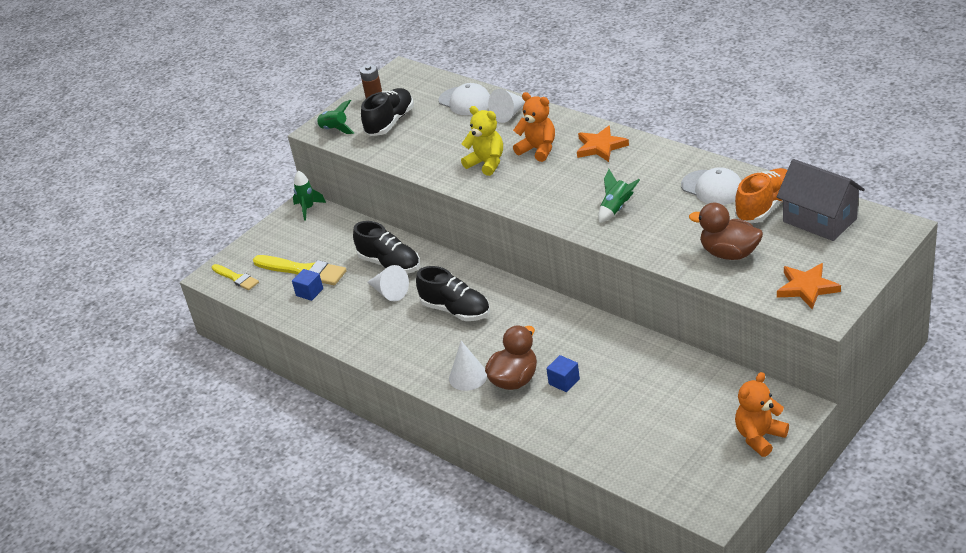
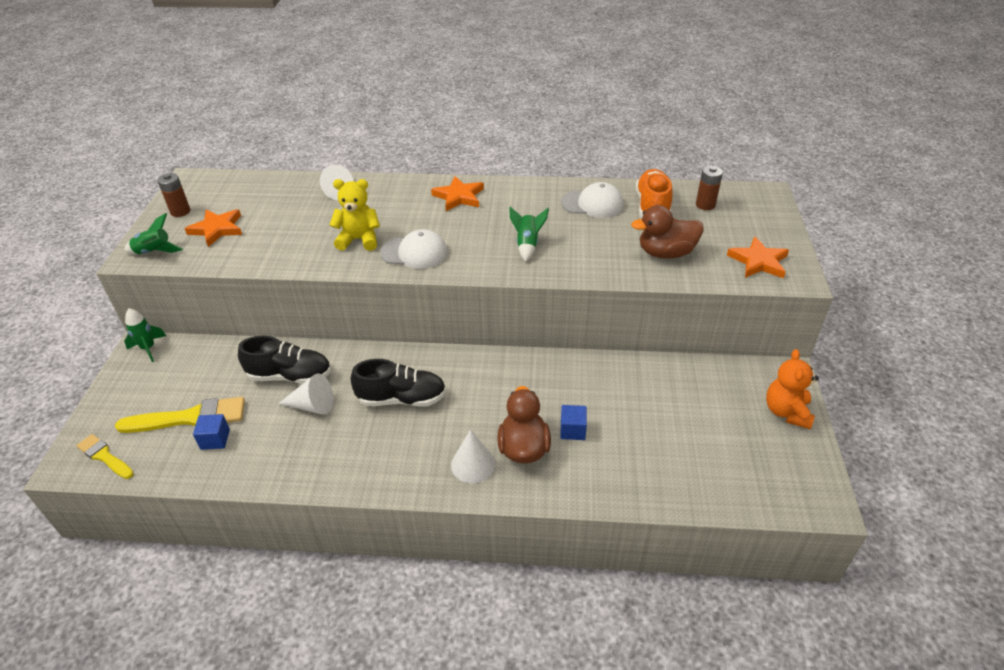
camera: 40 degrees left, 5 degrees up
(236, 278) = (104, 456): yellow brush -> yellow brush turned 150 degrees counterclockwise
(390, 122) = (217, 229): black shoe -> orange star
(465, 101) = (285, 190): white cap -> white cap (414, 252)
(538, 149) = (401, 214): orange teddy bear -> none
(820, 220) = (705, 205): grey house -> brown battery

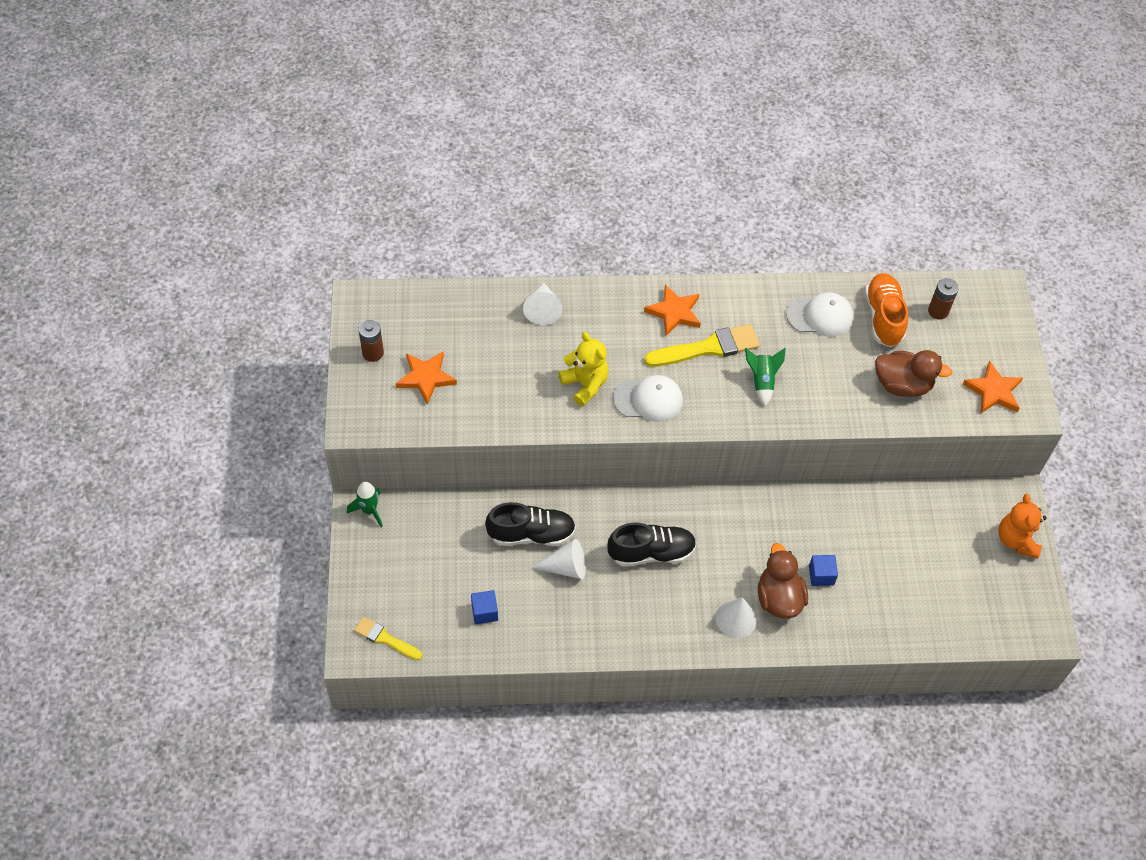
camera: 10 degrees left, 15 degrees up
(154, 252) = (373, 416): green rocket -> none
(190, 418) = (449, 590): yellow brush -> yellow brush (707, 348)
(359, 240) = (585, 384): yellow teddy bear -> yellow teddy bear turned 60 degrees clockwise
(665, 253) = (902, 385): brown duck -> brown duck turned 150 degrees counterclockwise

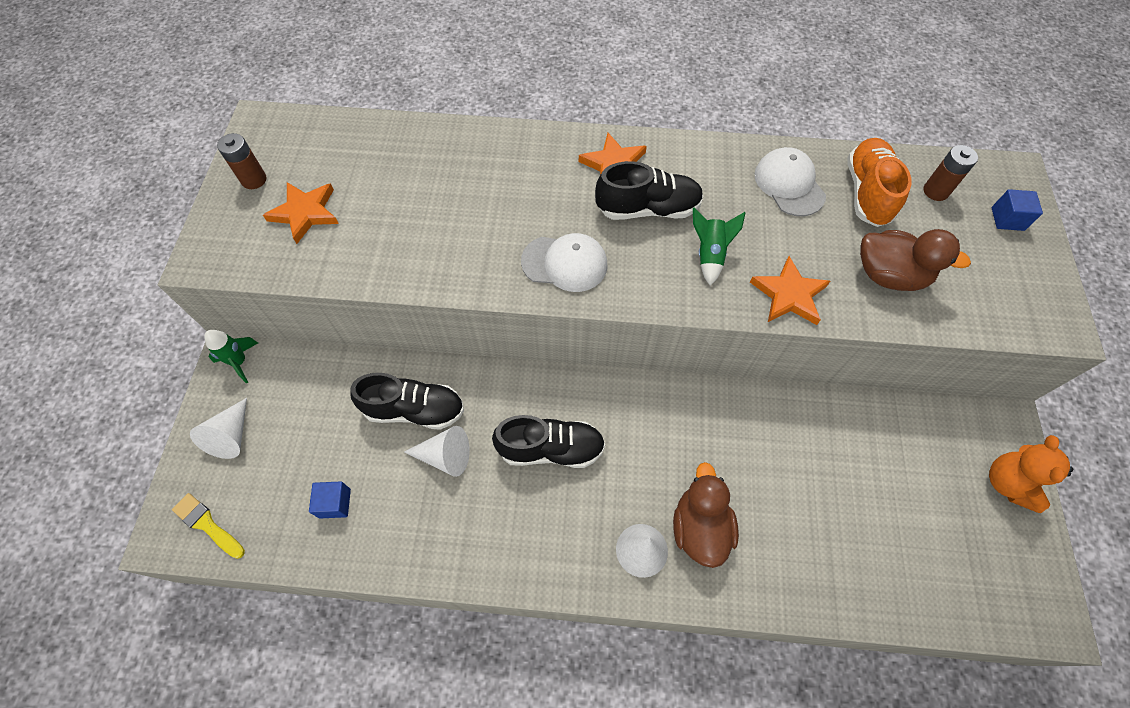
camera: 10 degrees right, 5 degrees up
(542, 309) = (461, 149): white cone -> white cone (231, 435)
(585, 384) = (491, 238): yellow teddy bear -> none
(707, 348) = (648, 209): yellow brush -> black shoe
(820, 316) = (789, 184): white cap -> white cap turned 120 degrees counterclockwise
(821, 575) = (756, 502): blue cube -> blue cube (1007, 219)
(993, 391) = (1009, 294): orange star -> orange star (789, 295)

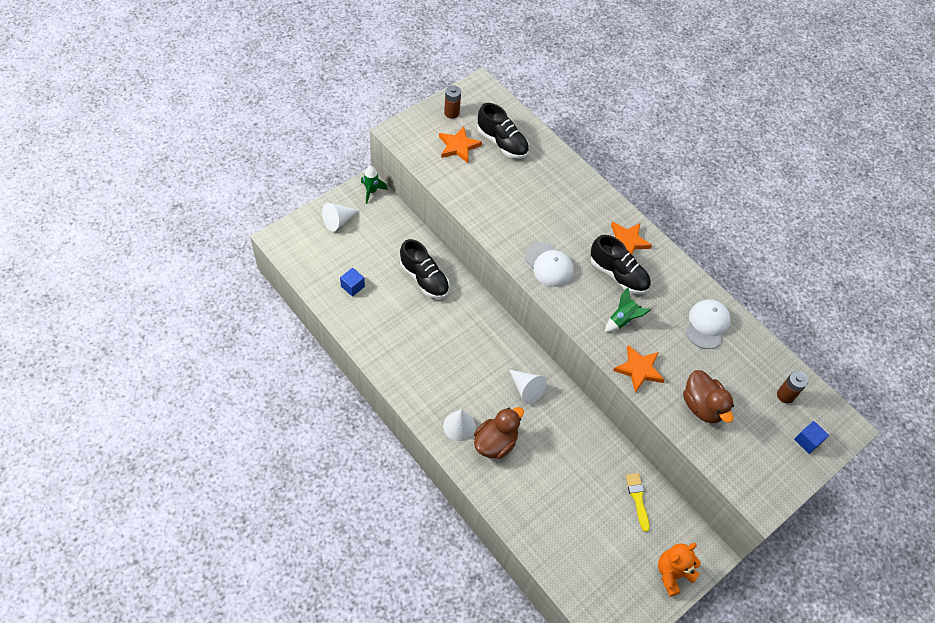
camera: 40 degrees right, 5 degrees down
(207, 524) = (296, 249): yellow brush -> yellow brush (637, 499)
(445, 456) = (417, 310): white cone -> white cone (526, 389)
(551, 449) = (466, 350): black shoe -> black shoe (502, 143)
(867, 192) = (745, 363): orange shoe -> none

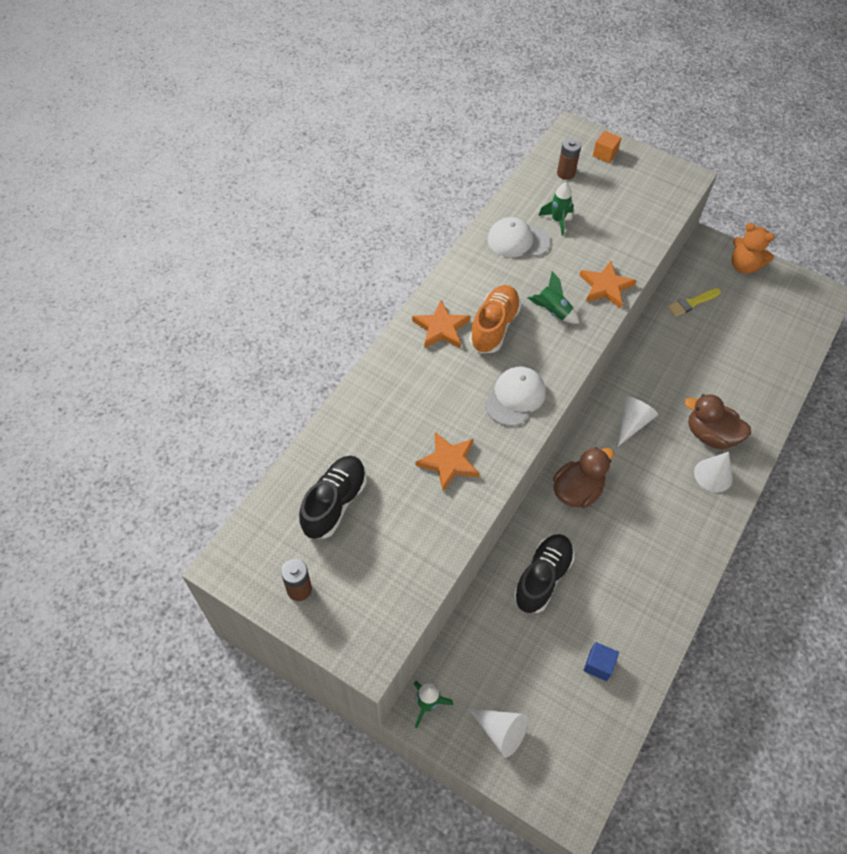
camera: 105 degrees left, 0 degrees up
(458, 146) = (364, 558): orange star -> orange star (449, 462)
(618, 275) = (494, 327): black shoe -> orange shoe
(702, 406) = (616, 231): brown duck -> brown duck (577, 491)
(725, 364) = (557, 220): none -> green rocket
(807, 441) = (605, 154): blue cube -> orange cube

